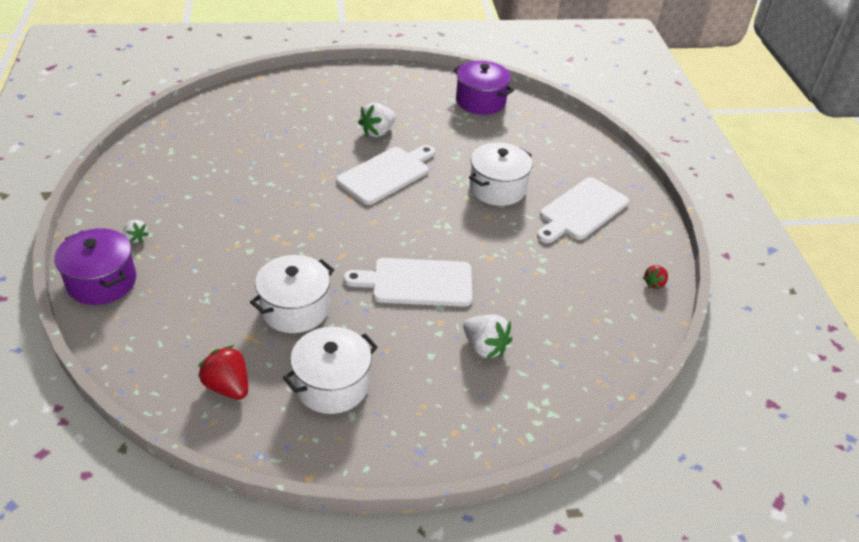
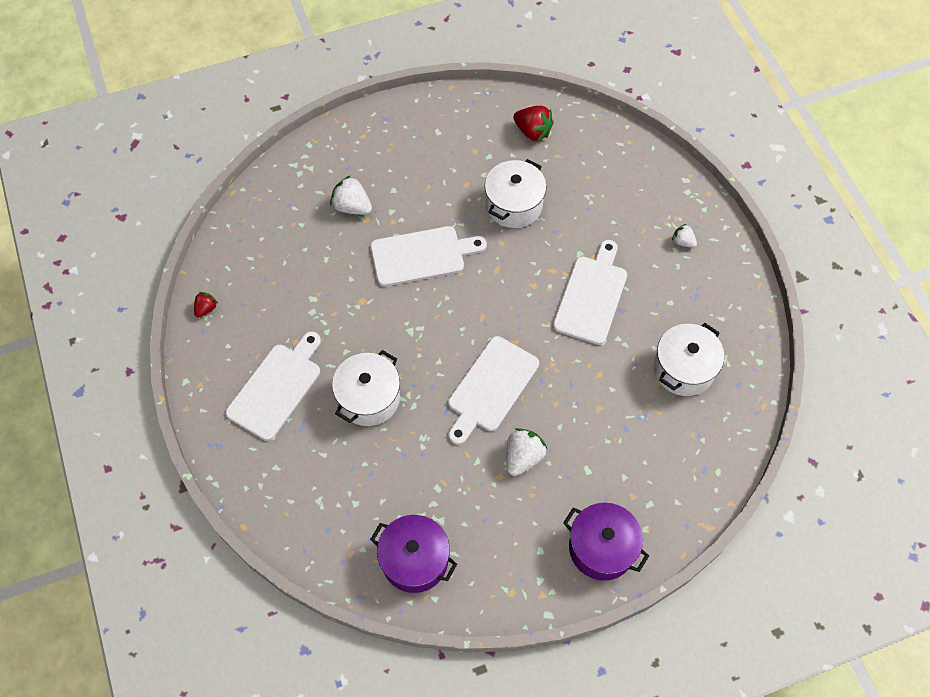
camera: 170 degrees right, 20 degrees up
(102, 282) = (679, 192): purple pot -> purple pot (601, 548)
(259, 215) = (591, 296): none -> white cutting board
(332, 385) = (459, 149): white pot -> white pot (683, 369)

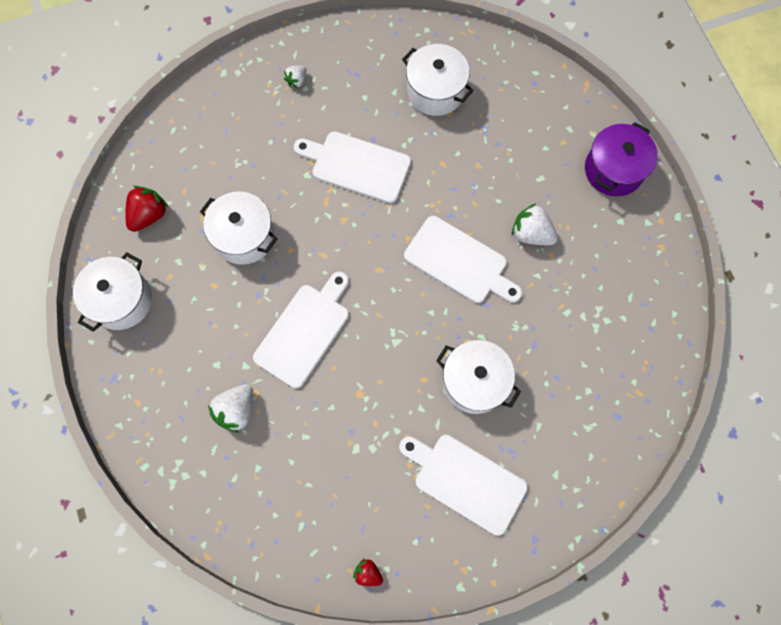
camera: 90 degrees left, 10 degrees up
(415, 560) = (640, 332): purple pot -> none
(422, 255) = (304, 331): white cutting board -> white cutting board turned 45 degrees clockwise
(452, 118) = (121, 300): none -> white pot

